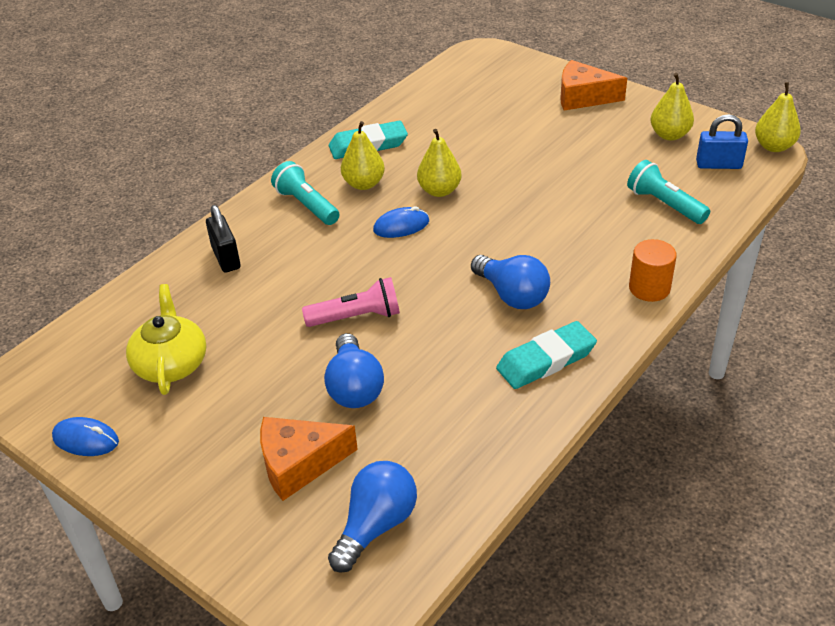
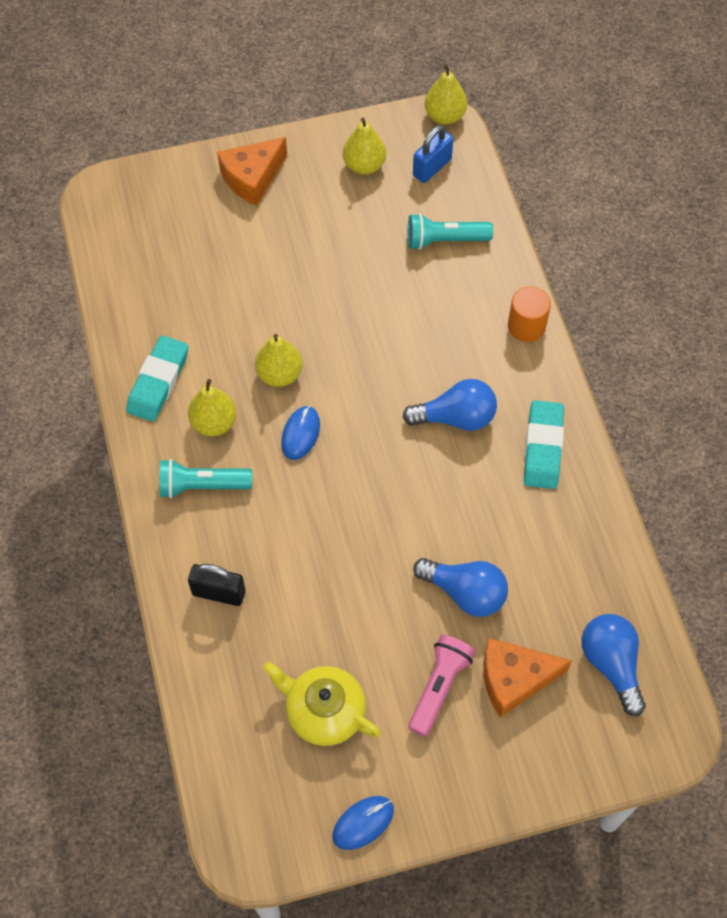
camera: 55 degrees left, 20 degrees up
(299, 464) = (514, 679): orange cheese -> orange cheese turned 60 degrees clockwise
(357, 317) = (386, 540): pink flashlight -> pink flashlight (439, 687)

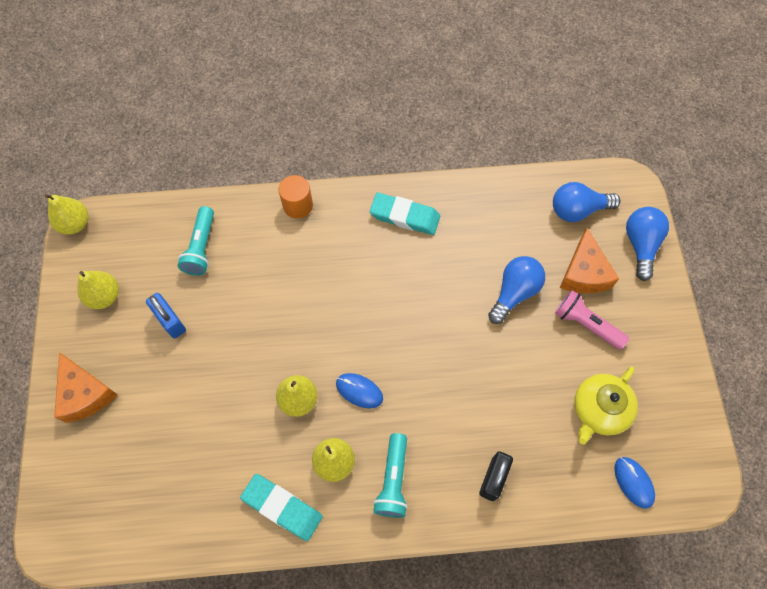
camera: 80 degrees left, 5 degrees up
(363, 823) = (685, 395): blue mouse -> blue mouse (633, 482)
(432, 167) = (125, 243): blue padlock -> blue padlock (170, 321)
(455, 418) = (367, 271): blue light bulb -> blue light bulb (640, 245)

